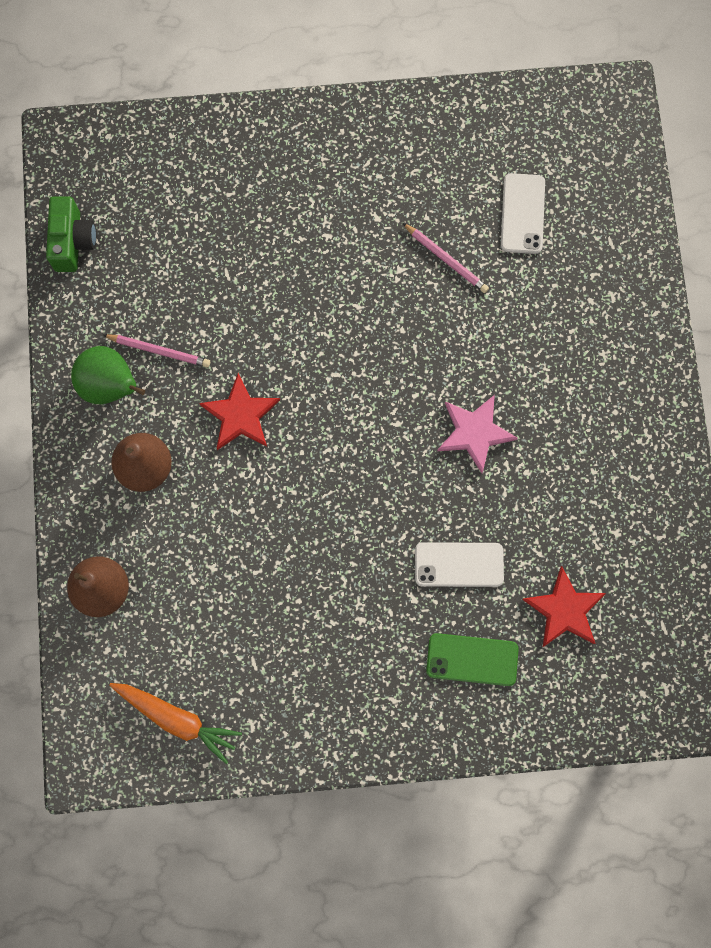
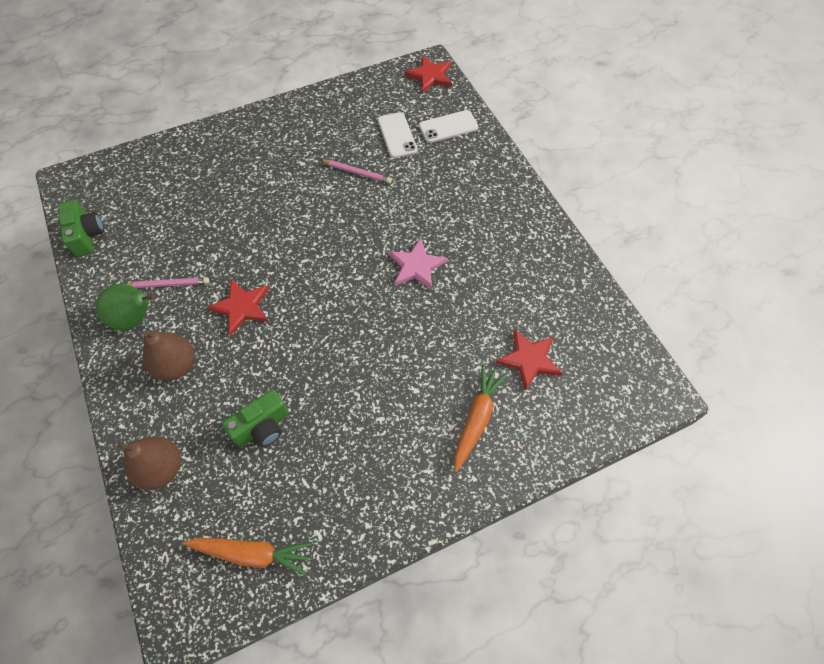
camera: 20 degrees left, 15 degrees down
(225, 581) = (262, 427): none -> green camera
(459, 564) = (439, 354): white phone -> white phone (448, 127)
(472, 659) = (477, 418): green phone -> orange carrot
(609, 120) = (430, 76): none -> red star

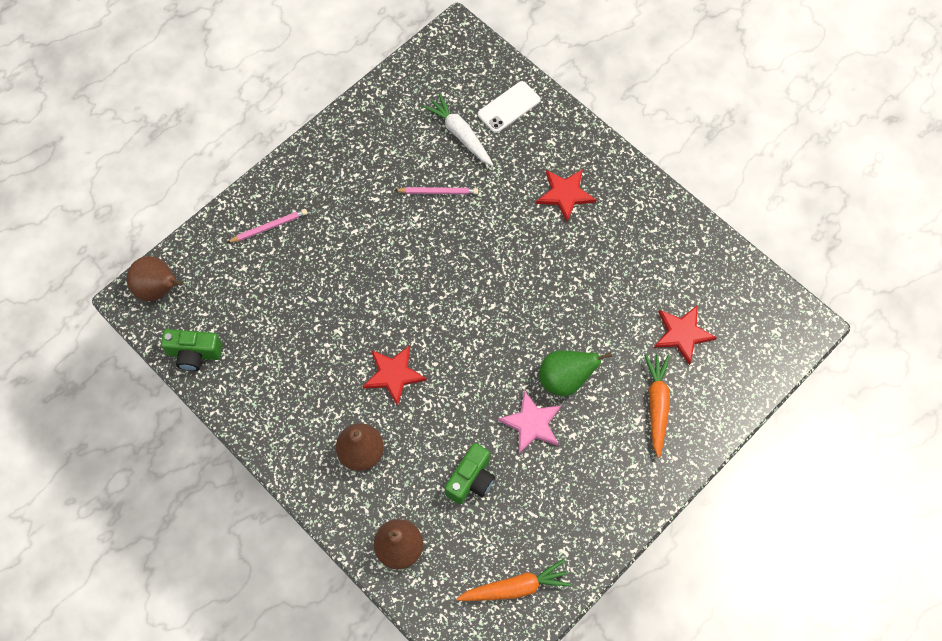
camera: 20 degrees left, 5 degrees up
(87, 235) = (194, 354): green camera -> green camera turned 135 degrees clockwise
(91, 178) = (159, 289): none -> brown pear
(136, 318) = (296, 421): green pear -> green pear (565, 379)
(168, 284) = (308, 376): pink pencil -> pink pencil (269, 227)
(397, 135) = (460, 134): white phone -> white carrot
(416, 266) = (542, 276): pink star -> pink star (532, 423)
(430, 76) = (463, 48): red star -> red star (565, 194)

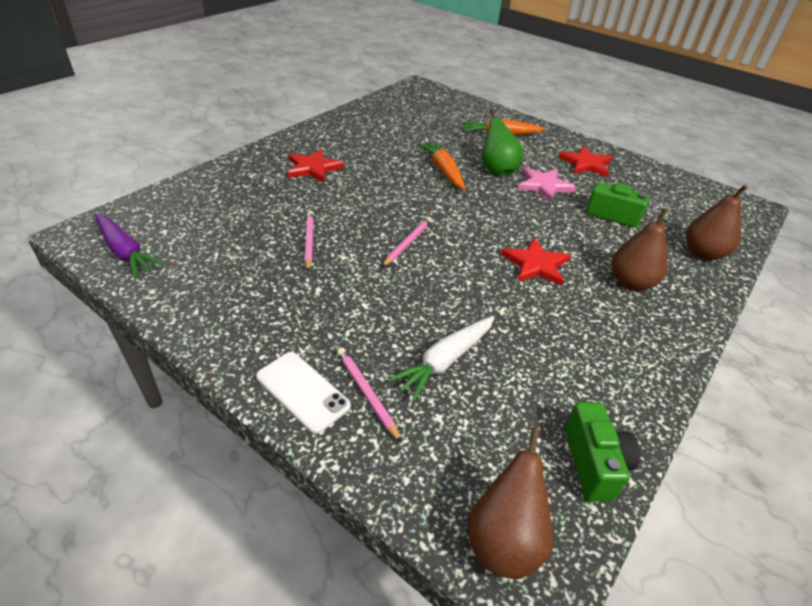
camera: 100 degrees left, 25 degrees down
(431, 66) = (125, 252): none -> purple carrot
(432, 270) = (408, 243): none -> pink pencil
(460, 134) = (233, 228): white carrot -> white carrot (445, 361)
(509, 107) = (203, 198): white phone -> white phone (302, 391)
(515, 587) = (683, 193): orange carrot -> orange carrot (443, 170)
(682, 334) = (438, 123): red star -> red star (586, 164)

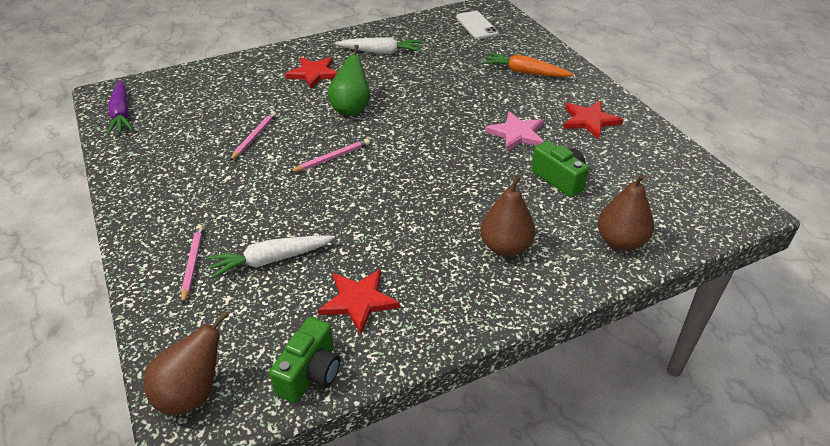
camera: 30 degrees right, 0 degrees up
(302, 391) = (152, 248): white phone -> white phone (476, 25)
(360, 137) = (381, 52): none -> white carrot
(443, 170) = (428, 98): orange carrot -> none
(497, 170) = (483, 108): green pear -> green pear (351, 109)
(536, 264) = (428, 205): red star -> red star (359, 301)

